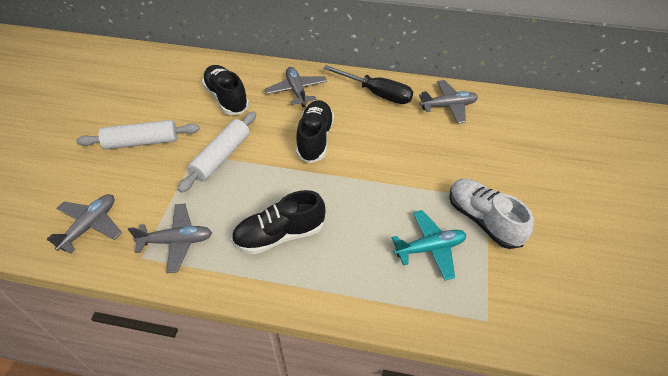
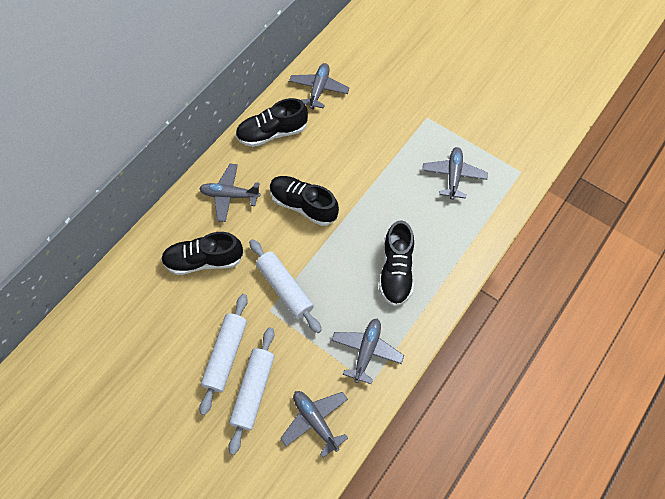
camera: 65 degrees left, 15 degrees up
(112, 171) = (253, 391): none -> white rolling pin
(377, 93) = (272, 133): black screwdriver -> black shoe
(430, 248) = (453, 176): turquoise plane -> grey plane
(483, 220) = (444, 130): white shoe -> none

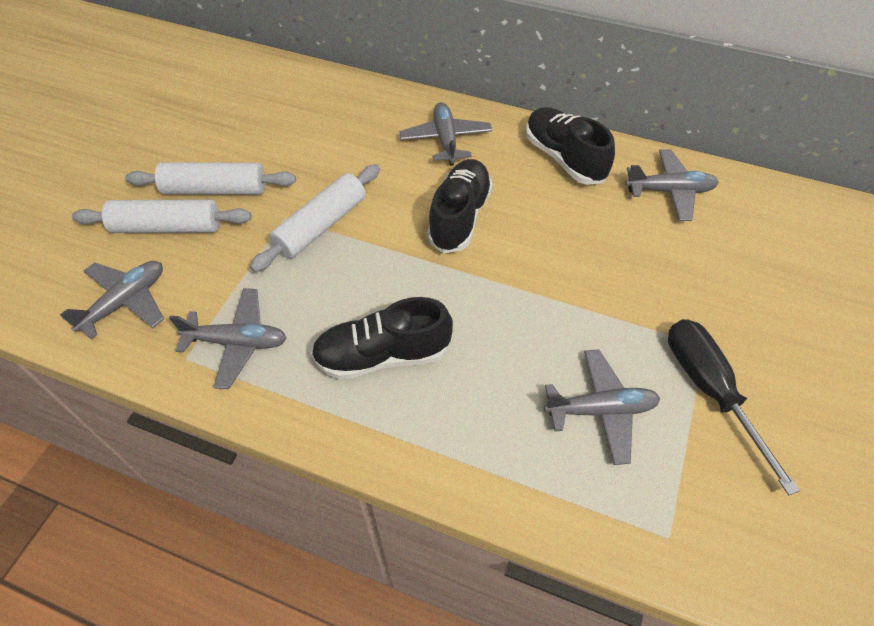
camera: 75 degrees right, 10 degrees down
(204, 260) = (343, 139): black shoe -> none
(453, 126) = (709, 390): none -> black screwdriver

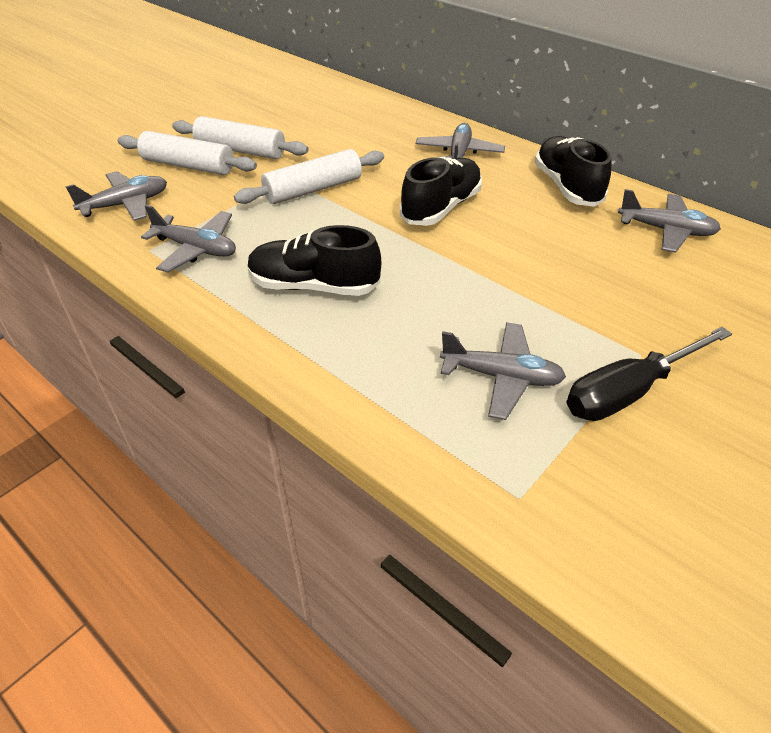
camera: 20 degrees right, 10 degrees down
(709, 390) = (629, 391): black screwdriver -> black screwdriver turned 120 degrees counterclockwise

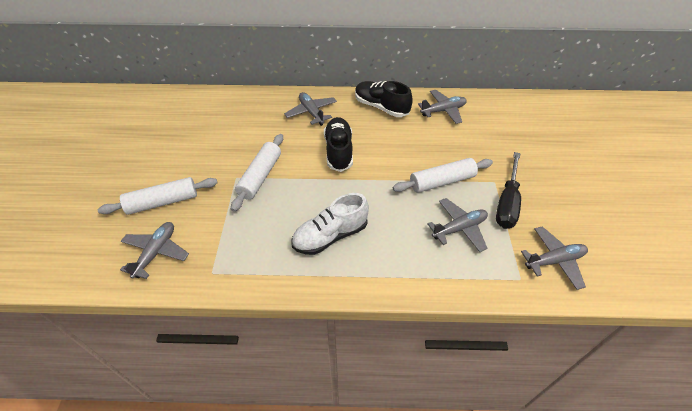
camera: 40 degrees left, 5 degrees up
(196, 249) = (240, 254): grey plane -> grey plane (554, 261)
(240, 150) = (183, 173): white rolling pin -> white rolling pin (441, 181)
(314, 286) = (330, 236): black shoe -> white shoe

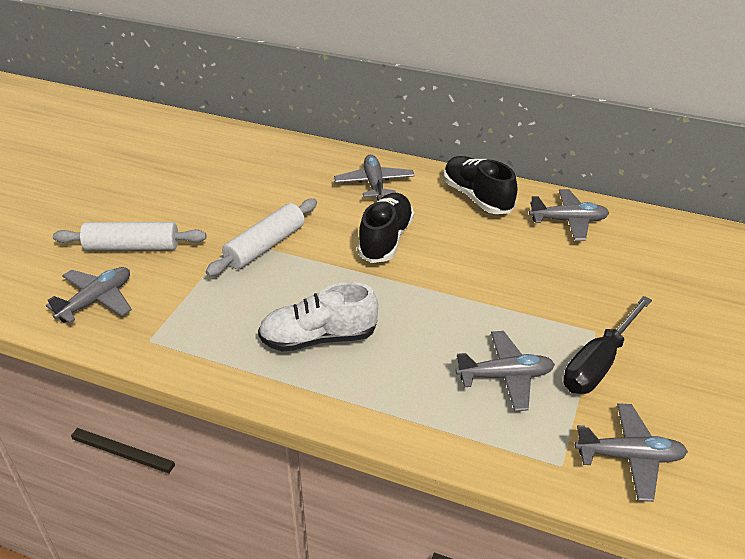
camera: 20 degrees right, 10 degrees down
(441, 181) = (513, 311): white rolling pin -> none

